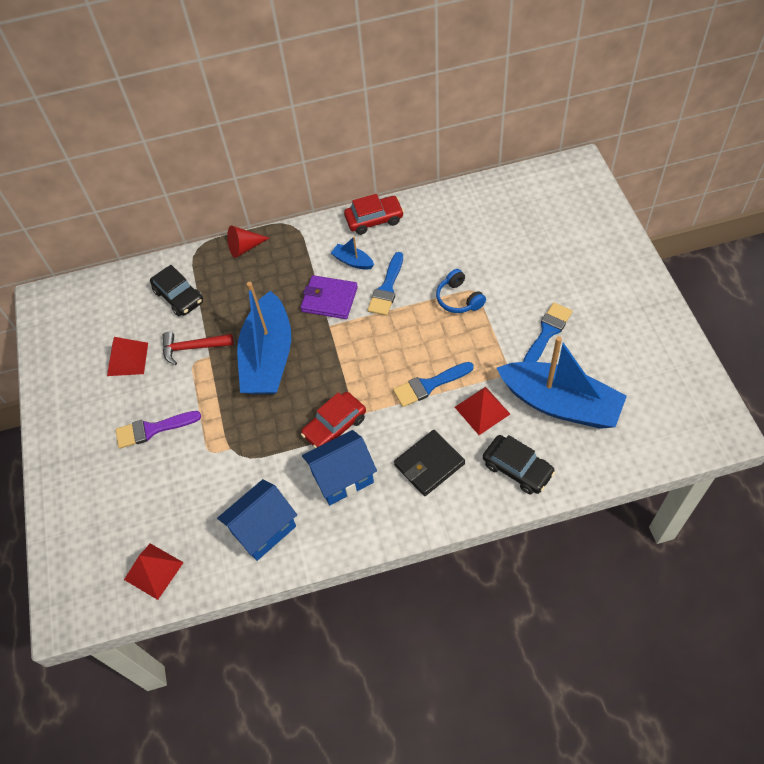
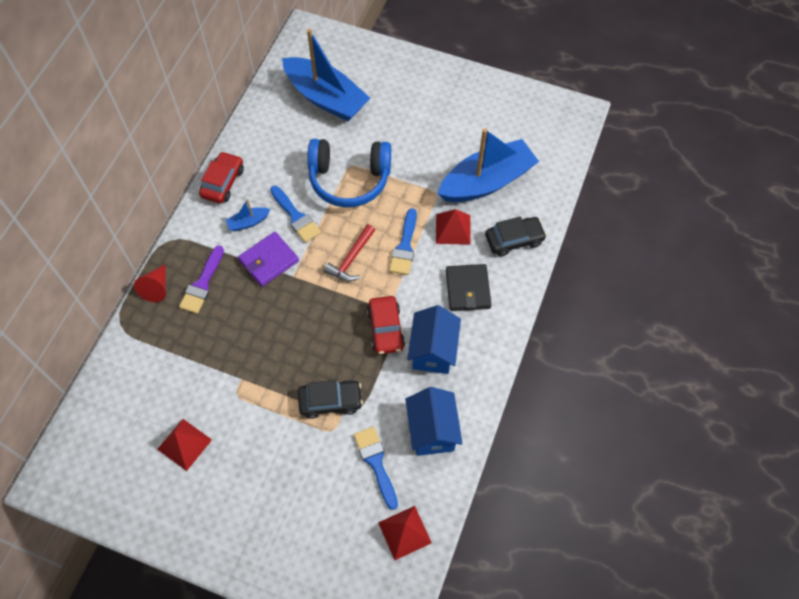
camera: 60 degrees left, 5 degrees up
(152, 429) = (274, 462): purple brush -> purple brush (202, 284)
(179, 296) = (157, 367): black car -> black car (330, 401)
(193, 347) = (221, 386): red hammer -> red hammer (351, 259)
(268, 357) = (283, 336): blue boat -> blue boat (326, 98)
(458, 299) = (349, 179): blue headphones -> blue headphones, size x1.98
(547, 332) = (426, 149): blue brush -> blue brush (376, 463)

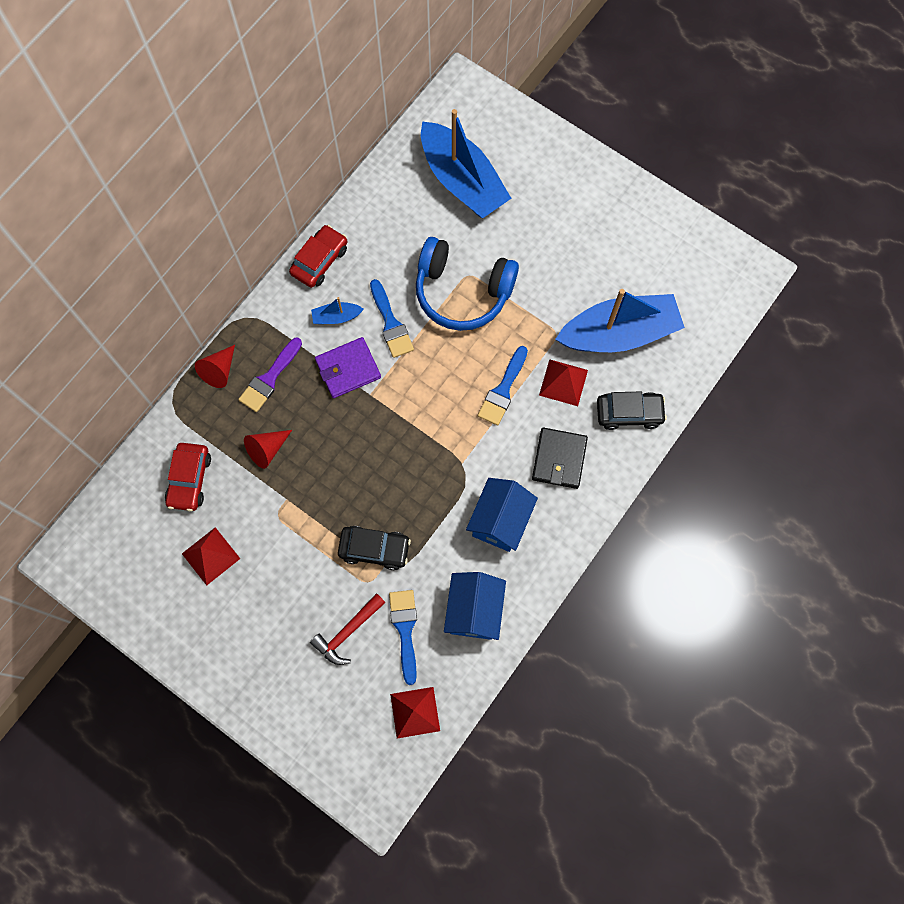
camera: 15 degrees right, 10 degrees up
(214, 342) = (267, 450): none -> red cone
(351, 259) = (439, 390): red hammer -> red hammer (347, 632)
(385, 329) = (455, 482): red car -> red car (189, 479)

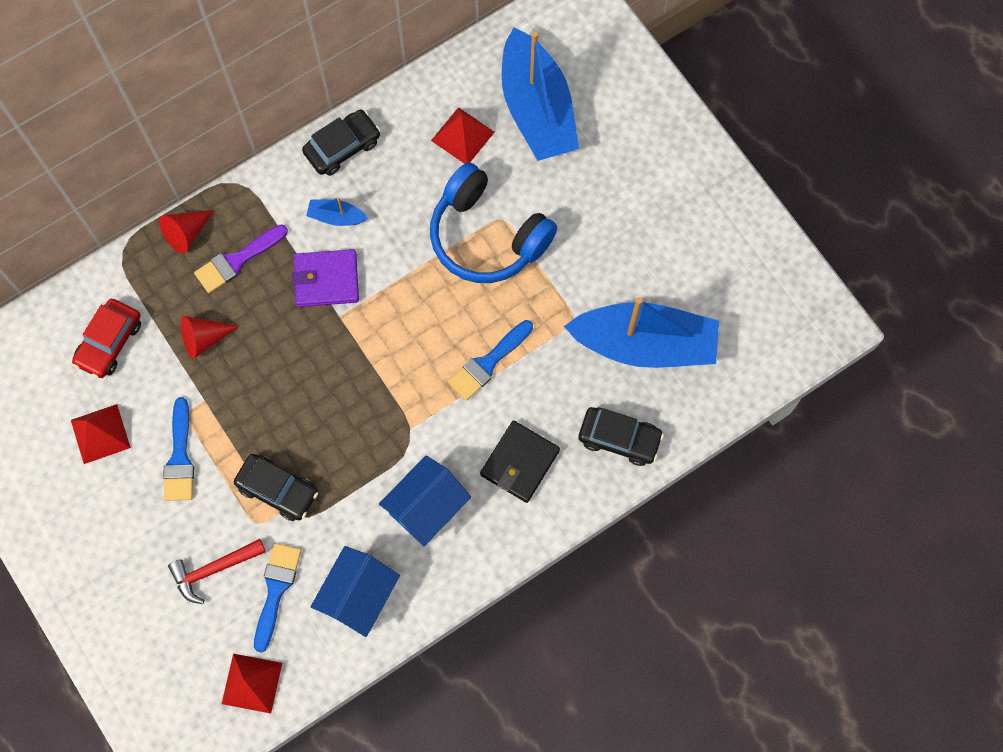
camera: 20 degrees right, 0 degrees up
(320, 261) = (342, 147): red car -> black car
(391, 323) = (393, 245): blue brush -> blue brush (180, 457)
(563, 382) = (559, 378): red pyramid -> red pyramid (462, 136)

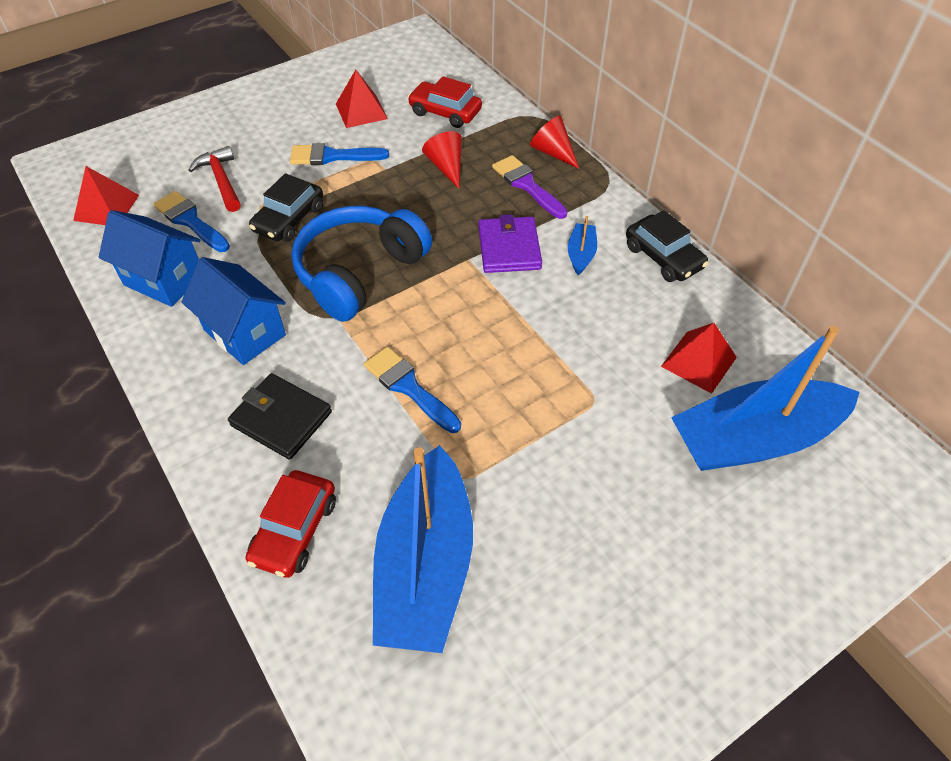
camera: 90 degrees right, 20 degrees down
(276, 589) = (190, 221): blue brush -> blue brush turned 150 degrees counterclockwise
(487, 236) = (570, 386): blue headphones -> blue headphones (359, 272)
(619, 438) = (294, 530): black car -> red car

